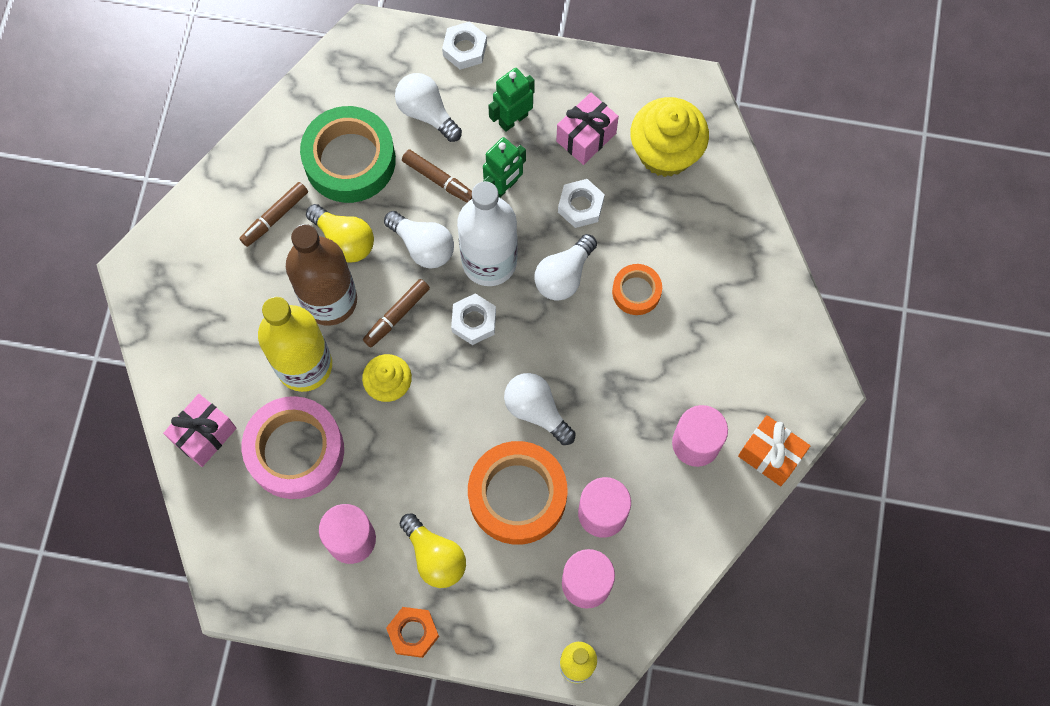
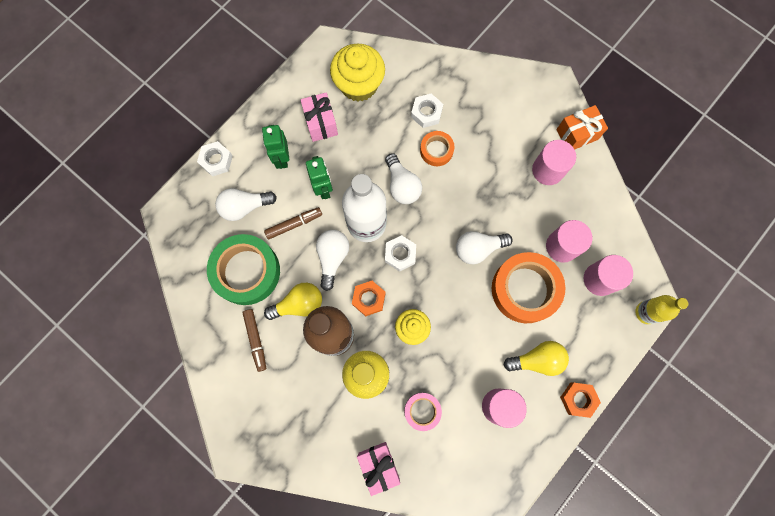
camera: 60 degrees left, 5 degrees up
(295, 451) = (422, 411): pink tape -> pink tape, size x0.52
(396, 315) = (368, 299): brown marker -> orange nut
(423, 246) = (332, 258): white light bulb -> white light bulb turned 60 degrees counterclockwise
(580, 206) = (363, 151): white nut -> white nut (426, 113)

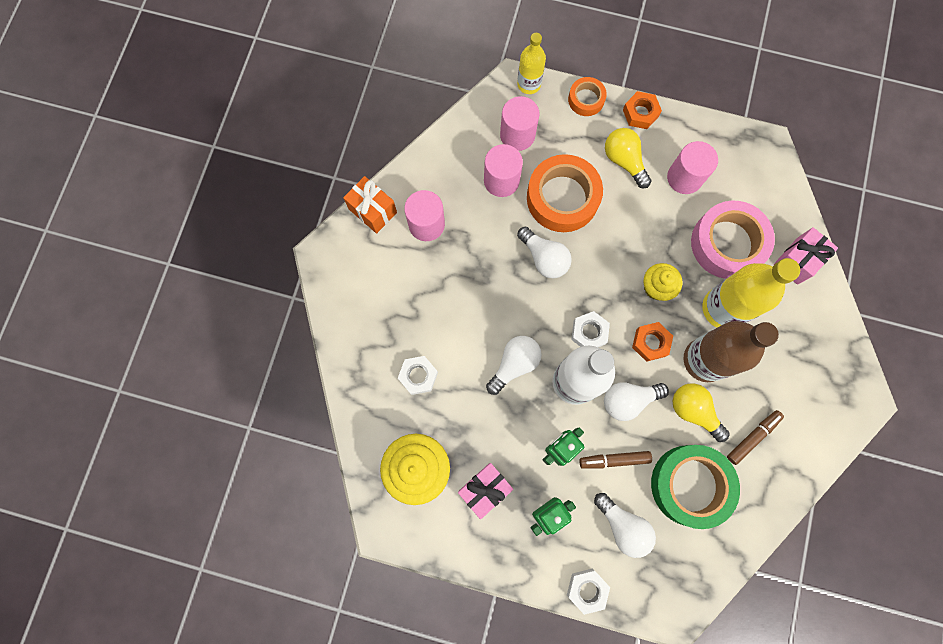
camera: 115 degrees left, 0 degrees up
(294, 224) = (614, 460): brown marker -> brown marker turned 45 degrees counterclockwise
(422, 411) = (727, 243): pink tape -> pink tape, size x1.93
(436, 150) = (457, 346): orange tape -> orange tape (586, 99)

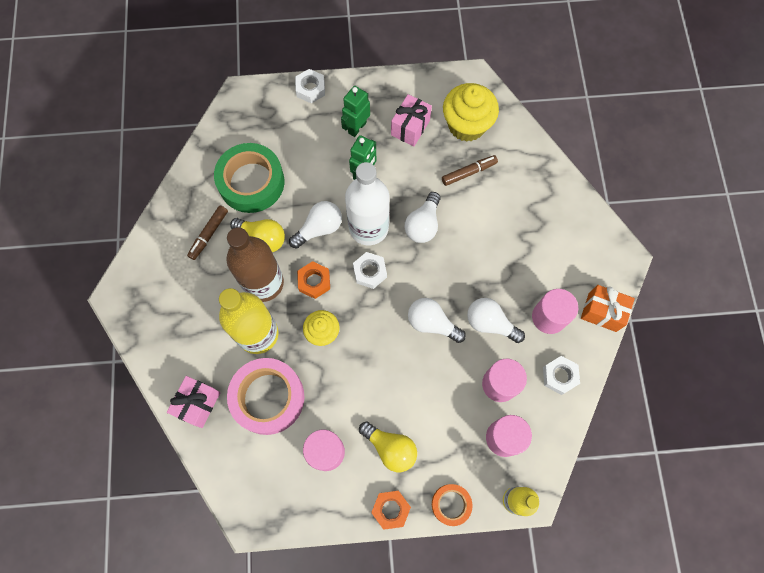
camera: 160 degrees right, 5 degrees down
(418, 376) = (497, 189): white nut -> white nut (559, 376)
(562, 198) = (436, 387): orange tape -> none
(614, 460) = (317, 180): brown marker -> brown marker (469, 172)
(623, 526) = (296, 137): white light bulb -> white light bulb (490, 323)

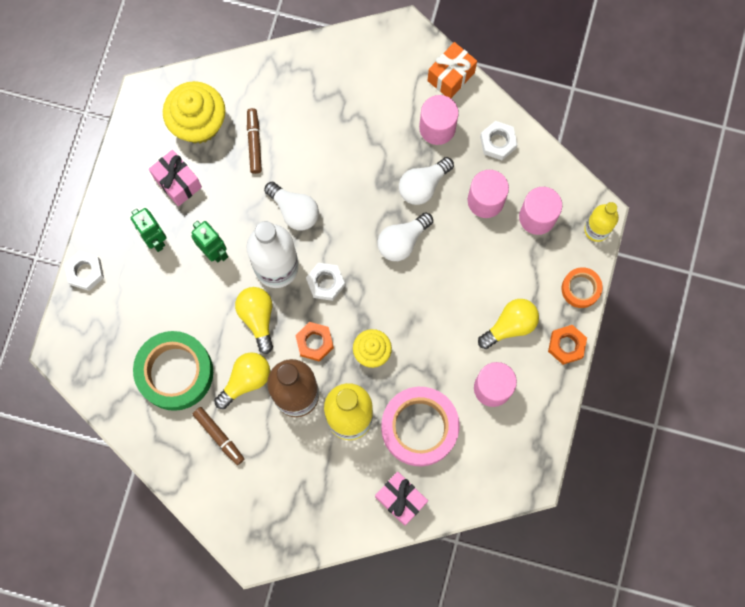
camera: 70 degrees left, 5 degrees up
(319, 228) = (258, 318): white light bulb -> yellow light bulb

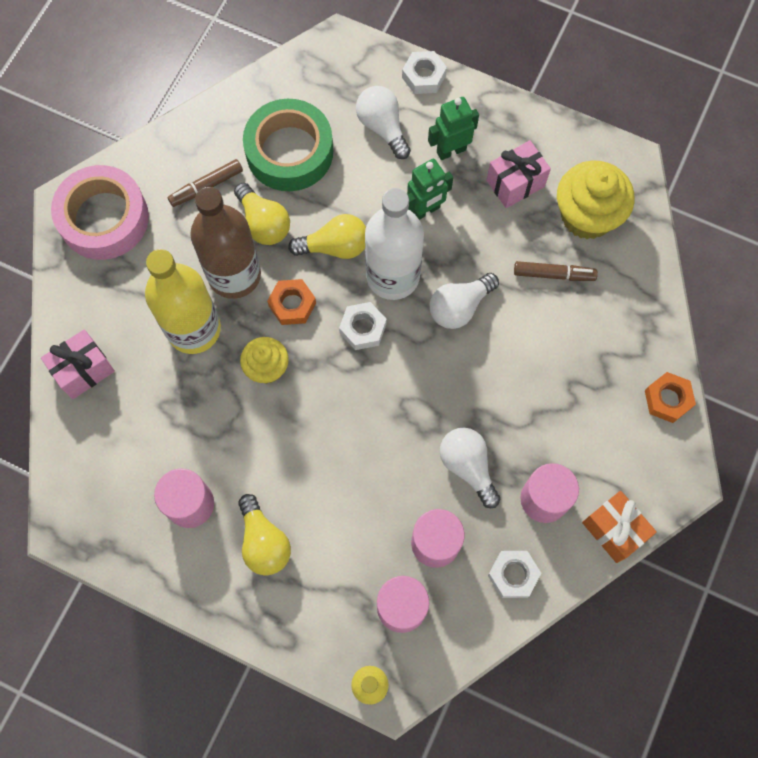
camera: 100 degrees right, 5 degrees down
(402, 241) = (399, 428): white light bulb -> white light bulb (383, 127)
(419, 427) = (162, 407): pink tape -> pink tape (104, 218)
(566, 345) = (223, 610): orange nut -> orange nut (667, 399)
(580, 289) = (293, 645): orange tape -> none

